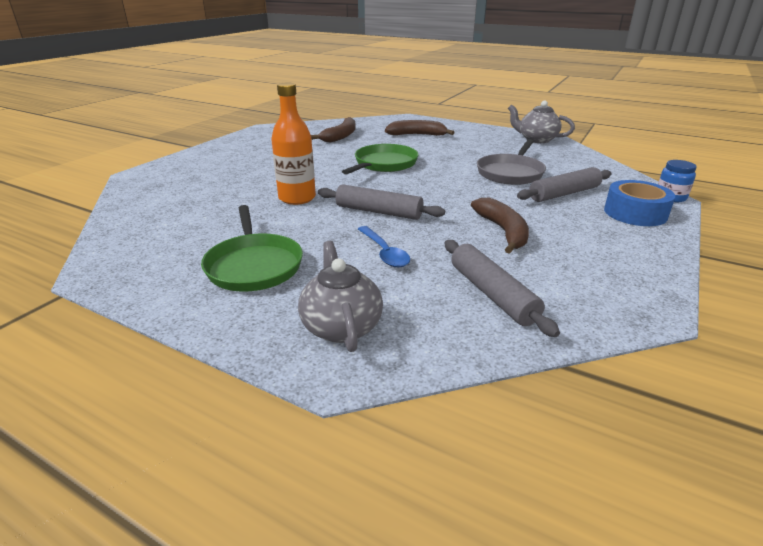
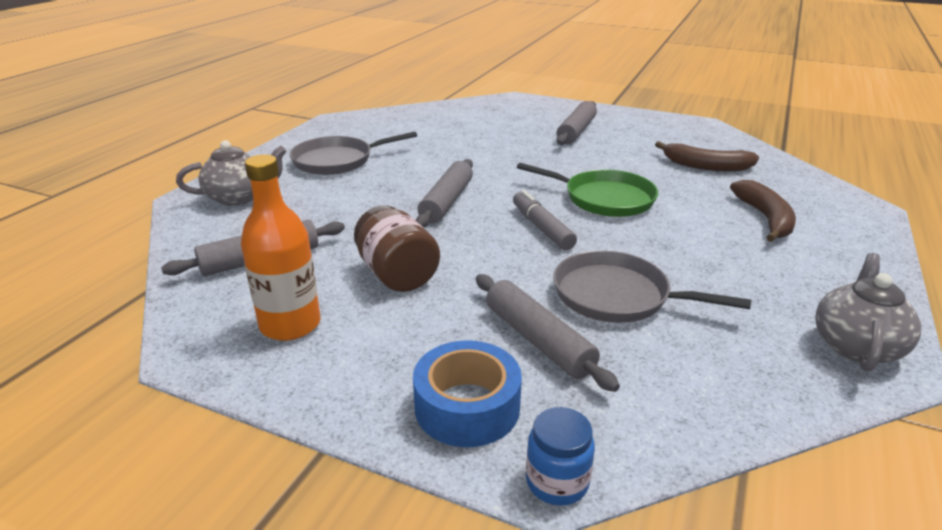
camera: 85 degrees right, 0 degrees up
(250, 160) = (576, 131): none -> grey rolling pin
(254, 265) = (337, 161): green pan -> grey pan
(297, 198) = (476, 162): orange bottle -> orange bottle (290, 325)
(384, 253) = (351, 208): blue spoon -> none
(428, 184) = (542, 228): none -> grey marker
(503, 231) = (397, 274): brown banana -> brown jar

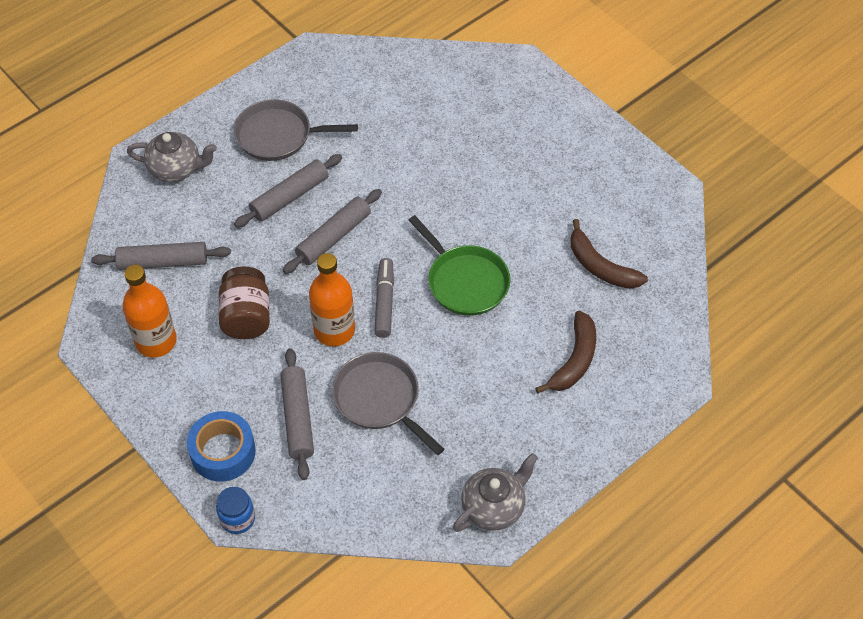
camera: 25 degrees right, 25 degrees up
(510, 259) = (334, 330): none -> orange bottle
(576, 131) = (531, 158): grey rolling pin -> grey rolling pin (289, 197)

